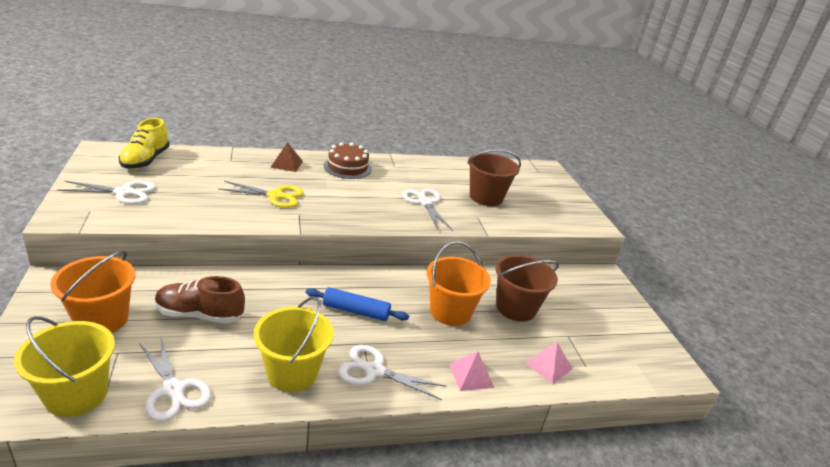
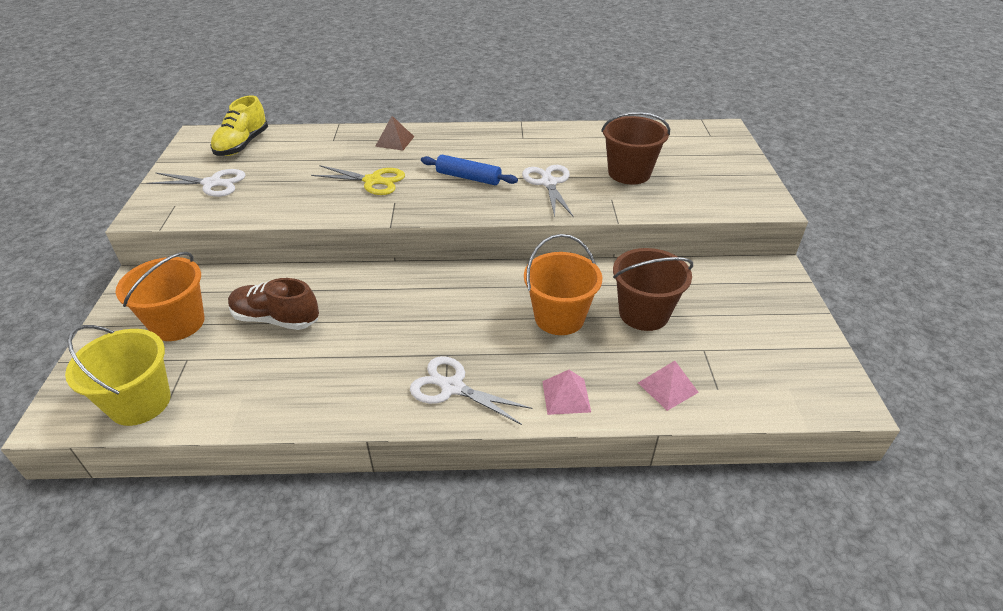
camera: 15 degrees right, 10 degrees up
(173, 390) = (233, 401): white scissors -> none
(292, 373) = (360, 386): yellow bucket -> none
(347, 167) = (465, 142): brown cake -> none
(356, 311) = (446, 316): blue rolling pin -> blue rolling pin (468, 177)

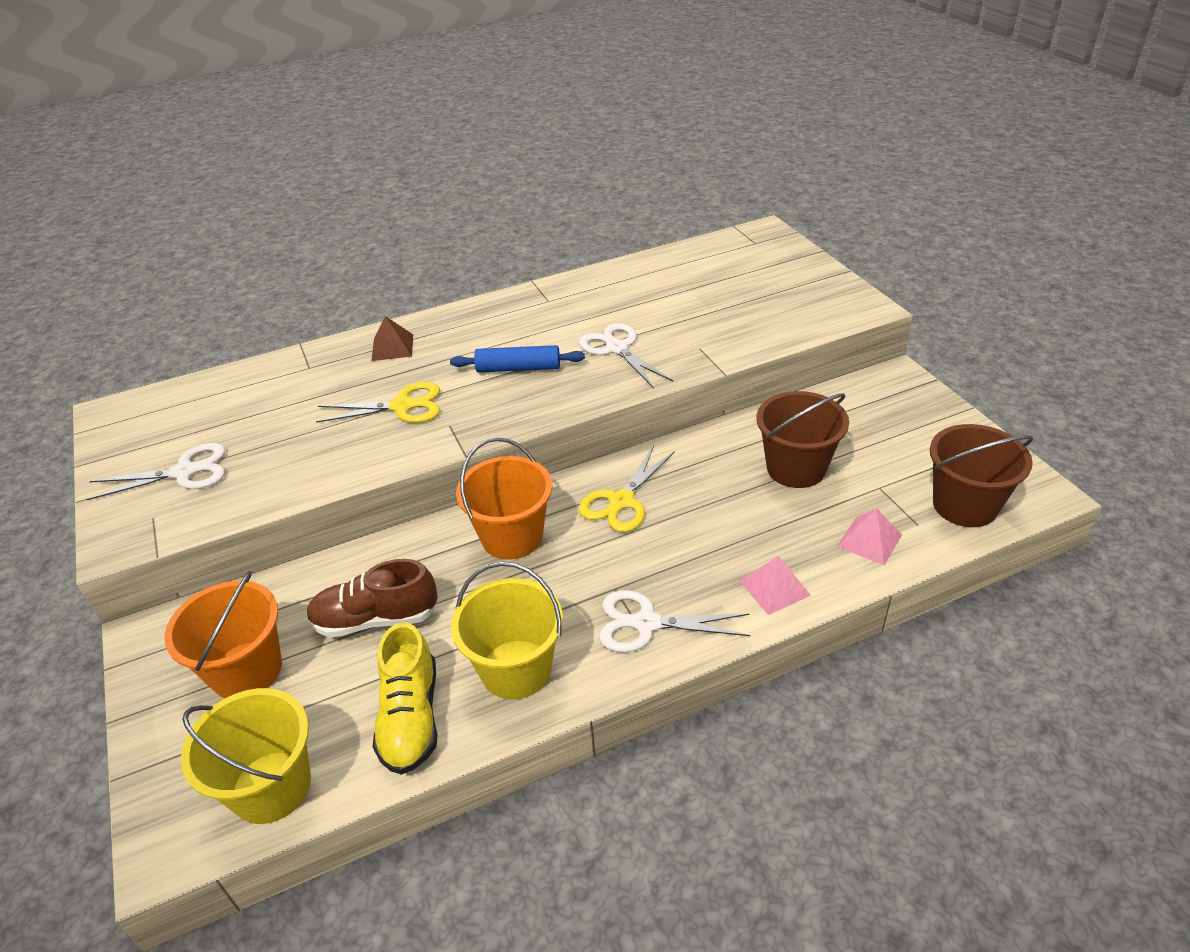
camera: 20 degrees left, 0 degrees up
(242, 145) = (186, 408): yellow shoe -> yellow shoe (411, 718)
(341, 385) = (516, 669): none -> yellow bucket
(494, 295) = (622, 501): none -> yellow scissors
(559, 318) = (711, 503): orange bucket -> orange bucket (512, 537)
(629, 173) = (698, 311): brown bucket -> brown bucket (964, 505)

